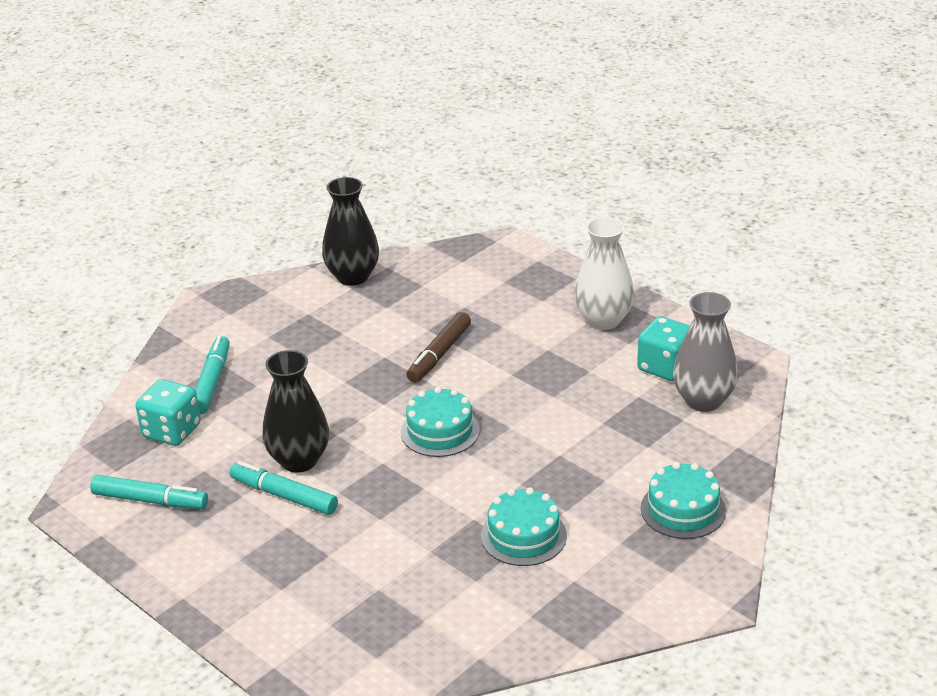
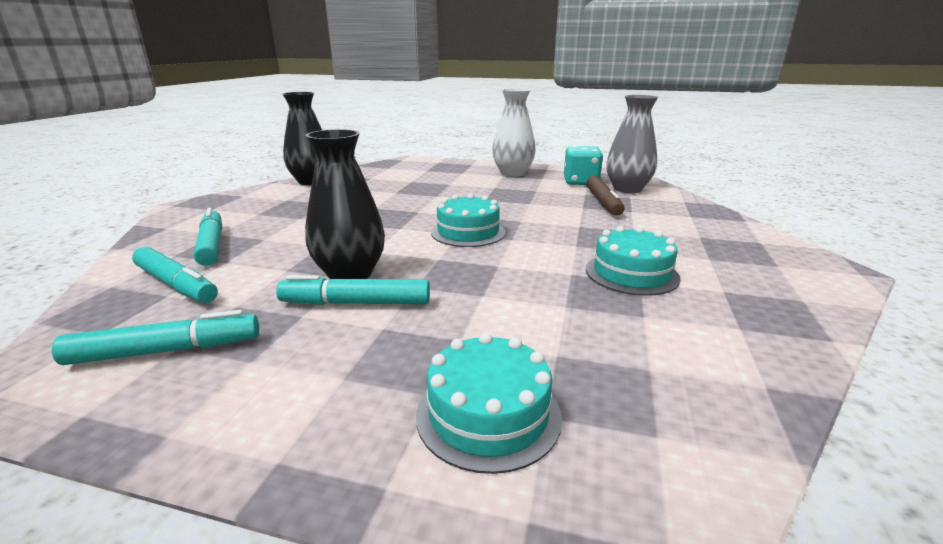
camera: 30 degrees left, 10 degrees down
(172, 431) = (176, 284): turquoise dice -> turquoise marker
(439, 354) = (418, 200): brown marker -> brown marker (603, 202)
(683, 509) = (714, 232): turquoise cake -> turquoise cake (488, 414)

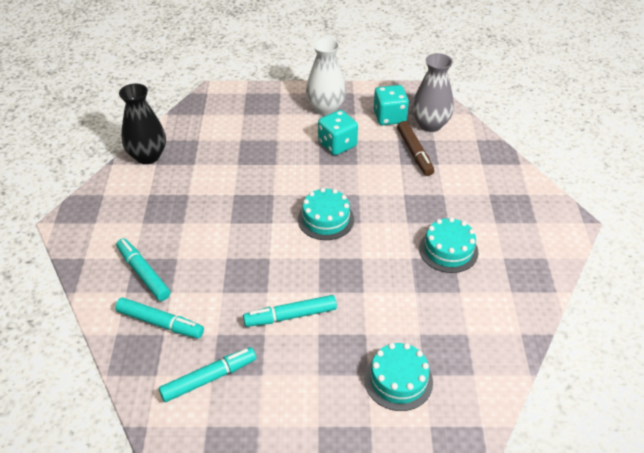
camera: 15 degrees left, 20 degrees up
(350, 274) = (269, 288): black vase -> none
(513, 191) = (337, 144): none -> turquoise dice

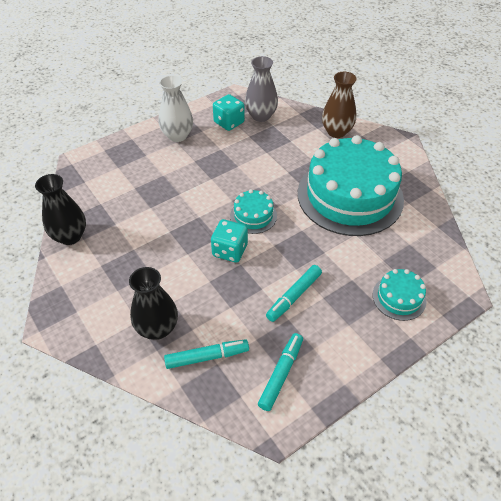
camera: 35 degrees left, 5 degrees up
(143, 274) = (157, 328): turquoise marker -> black vase
(337, 144) = (211, 158): turquoise dice -> turquoise dice (230, 250)
(414, 152) = (269, 140): brown marker -> none
(448, 250) = (350, 196): turquoise cake -> turquoise cake, size x2.31
(500, 177) = (336, 132): none -> brown vase

